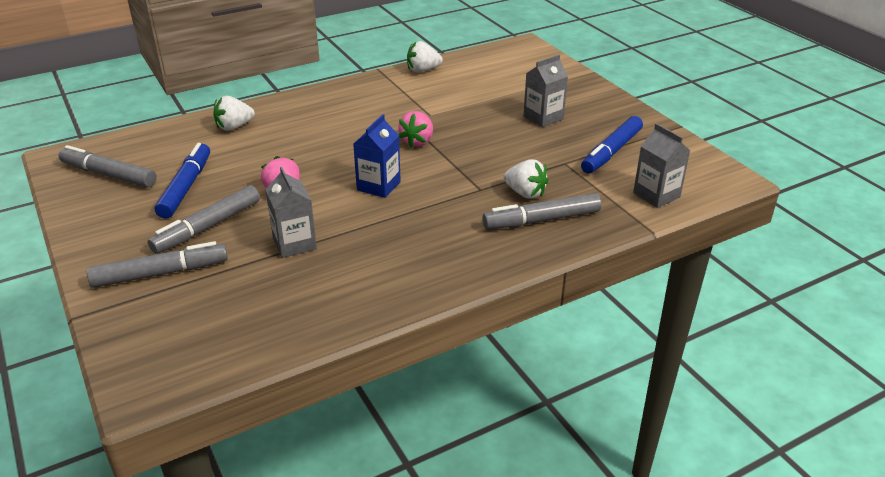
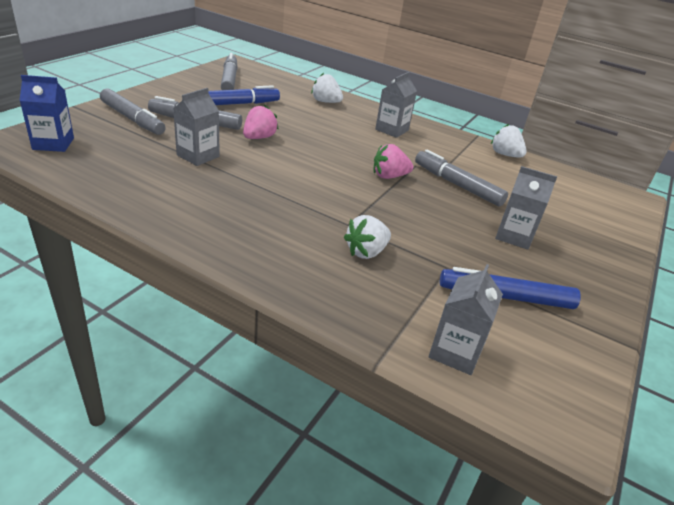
camera: 55 degrees right, 0 degrees up
(331, 109) = (392, 130): none -> grey carton
(378, 186) = (305, 173): blue carton -> blue carton (53, 144)
(525, 193) = (366, 252): white strawberry -> white strawberry turned 45 degrees clockwise
(542, 220) = (329, 272): grey marker -> grey marker (457, 185)

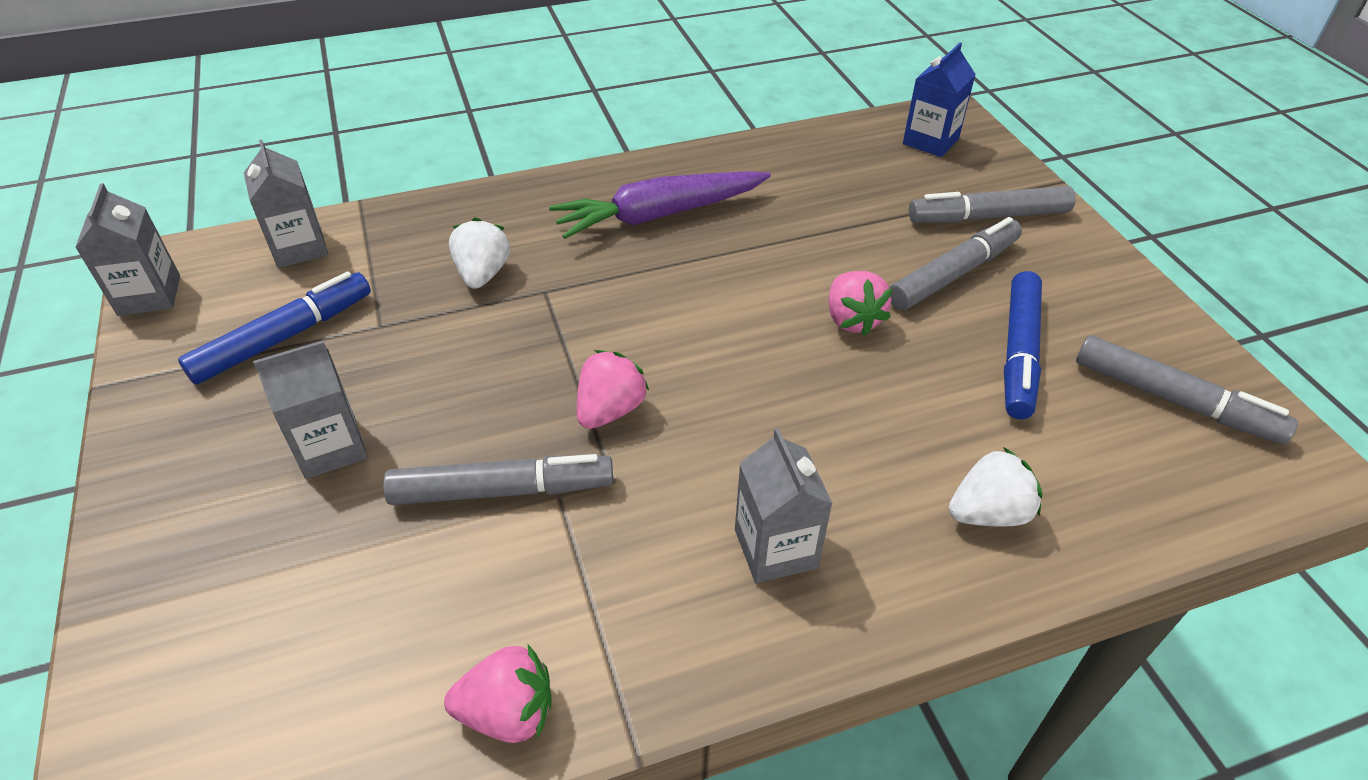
camera: 135 degrees right, 10 degrees up
(198, 156) = (826, 236): grey carton -> grey carton (149, 295)
(236, 212) = (659, 215): none -> purple carrot
(505, 155) = (508, 713): white strawberry -> pink strawberry

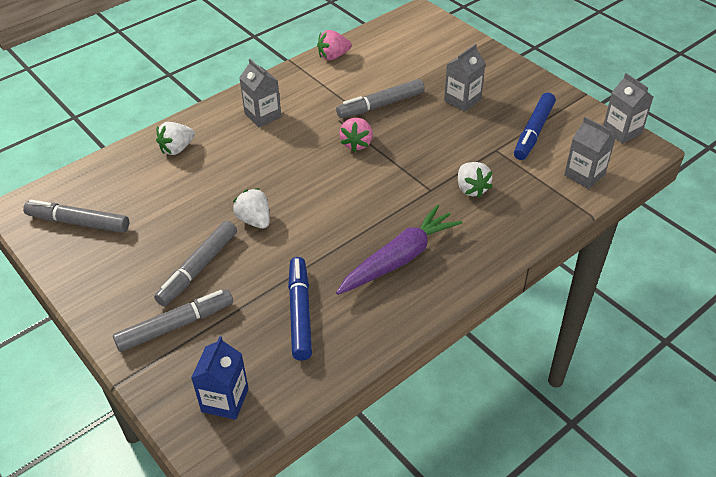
camera: 160 degrees right, 0 degrees up
(852, 320) = (254, 220): pink strawberry -> white strawberry
(1019, 353) = (159, 226): blue marker -> blue marker (300, 313)

